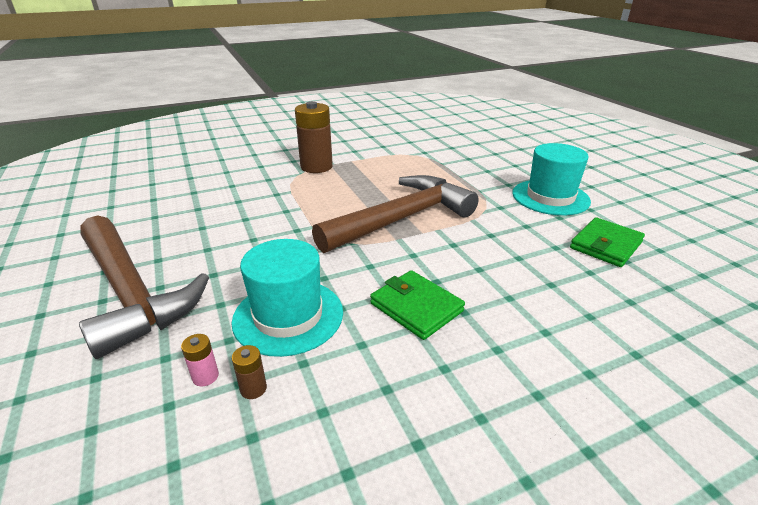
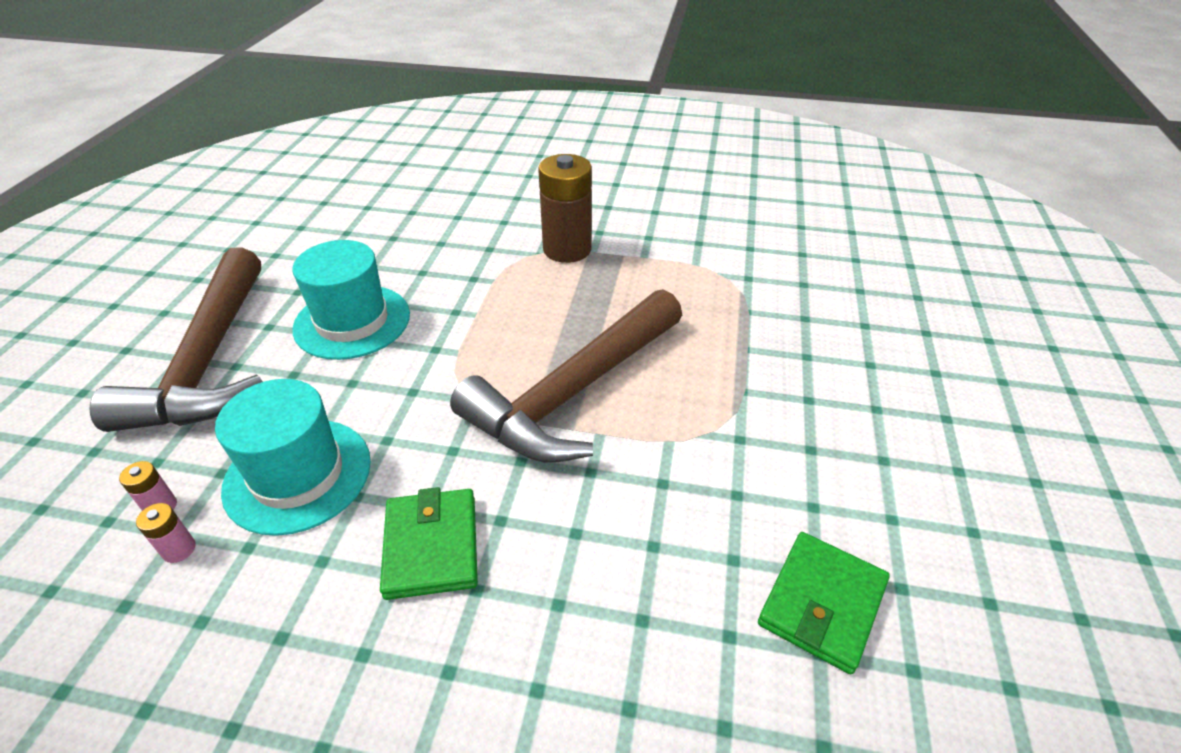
camera: 35 degrees right, 10 degrees up
(253, 389) = (179, 549): brown battery -> pink battery
(402, 219) = (574, 392): brown hammer -> brown hammer turned 135 degrees clockwise
(550, 197) = (848, 459): turquoise hat -> turquoise hat (352, 321)
(606, 245) = (822, 603): green wallet -> green wallet turned 45 degrees counterclockwise

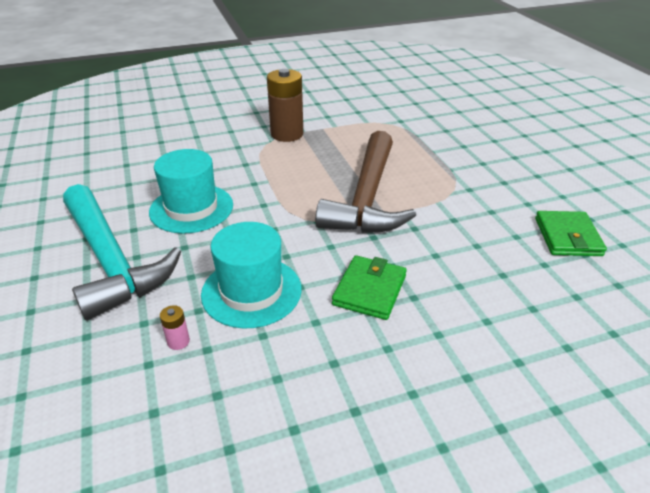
camera: 30 degrees left, 5 degrees down
(179, 549) = (219, 355): pink battery -> none
(208, 360) = (111, 260): brown hammer -> turquoise hammer
(431, 546) = (369, 290): green wallet -> green wallet turned 60 degrees clockwise

